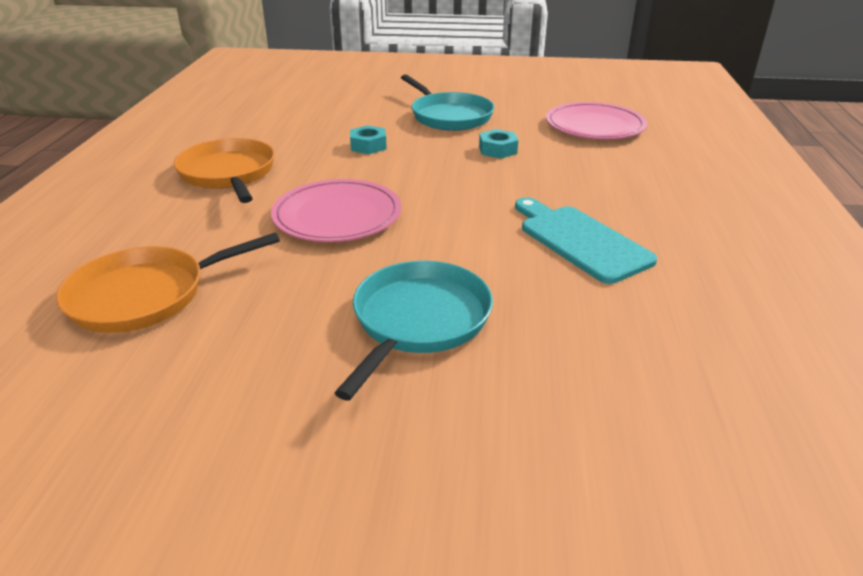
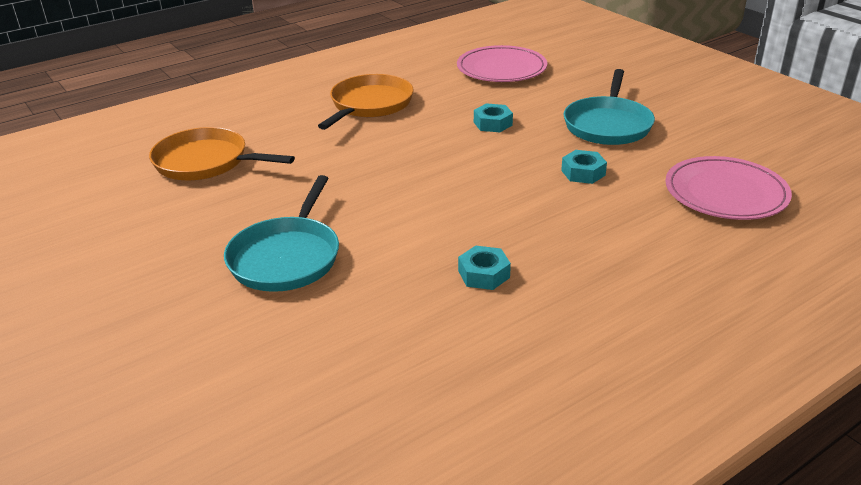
camera: 50 degrees right, 0 degrees up
(337, 216) = (372, 167): pink plate -> pink plate (501, 69)
(419, 320) = (286, 257): turquoise pan -> turquoise pan turned 120 degrees clockwise
(580, 241) = (484, 274): turquoise cutting board -> turquoise nut

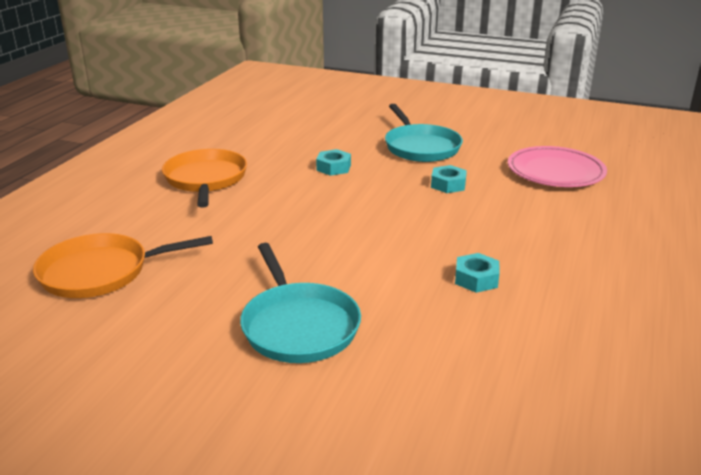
camera: 35 degrees left, 5 degrees down
(501, 69) = (285, 126): pink plate -> none

